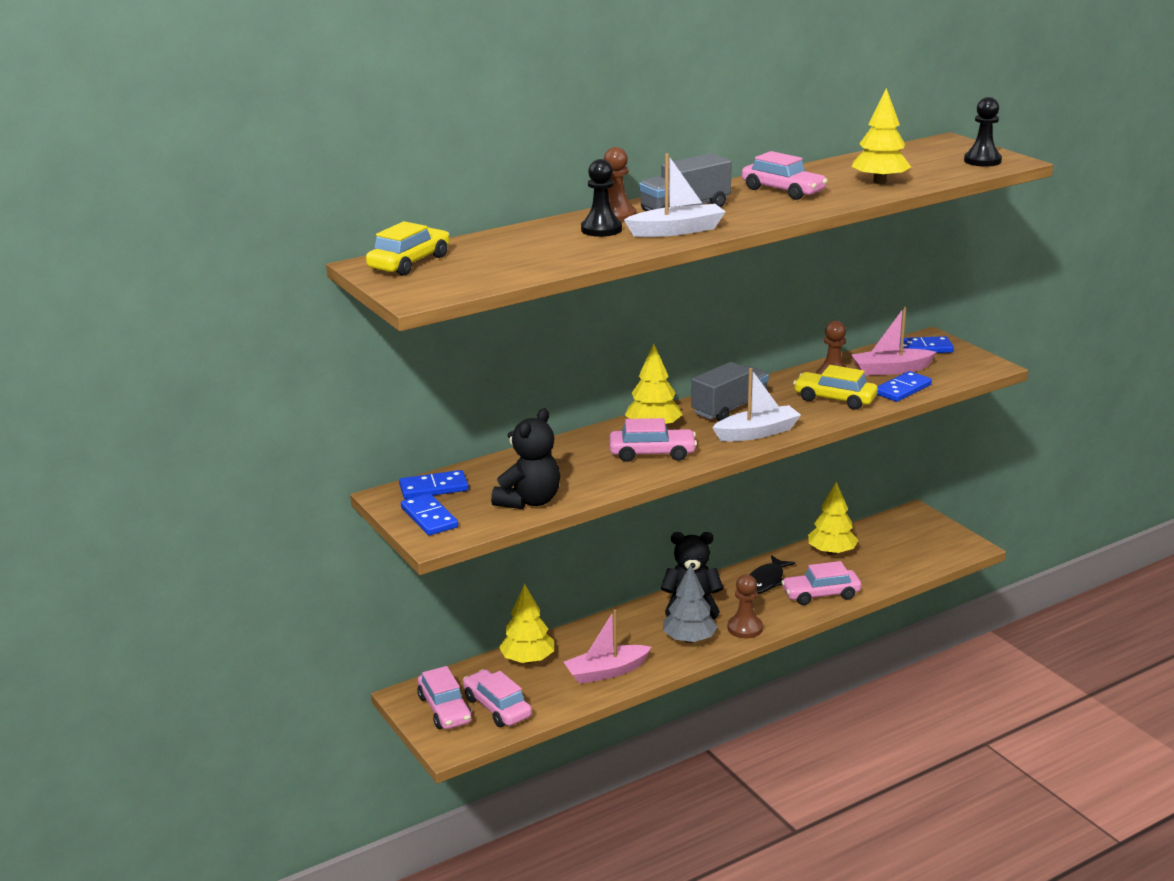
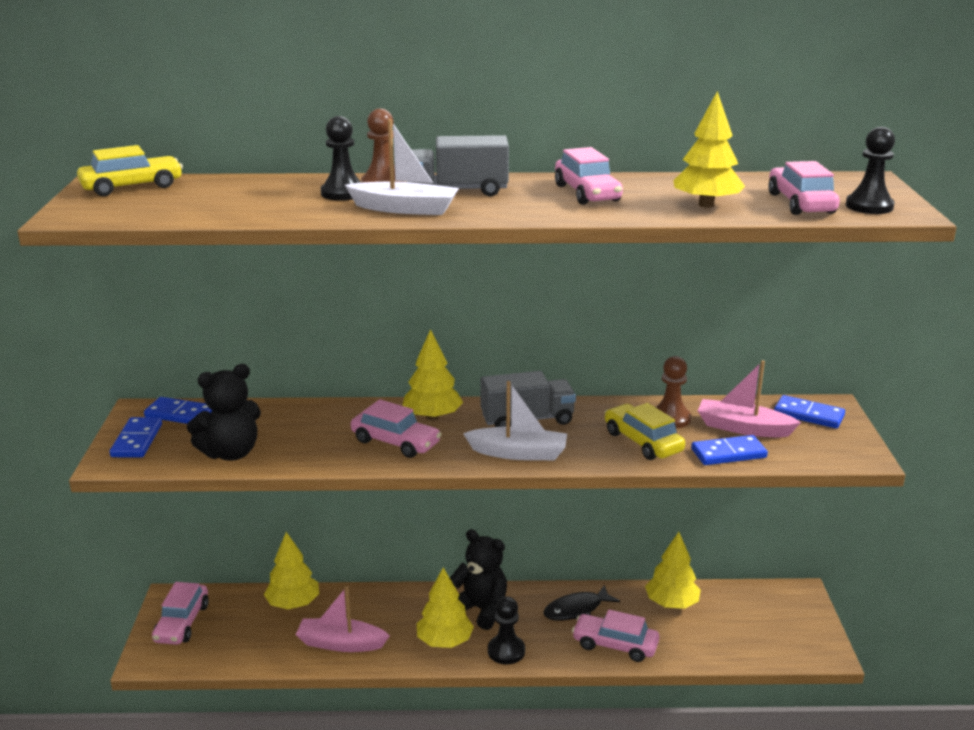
camera: 30 degrees right, 0 degrees up
(497, 707) = (221, 639): pink car -> pink car (801, 203)
(689, 639) = (444, 641): grey tree -> yellow tree
(745, 628) = (506, 651): brown pawn -> black pawn

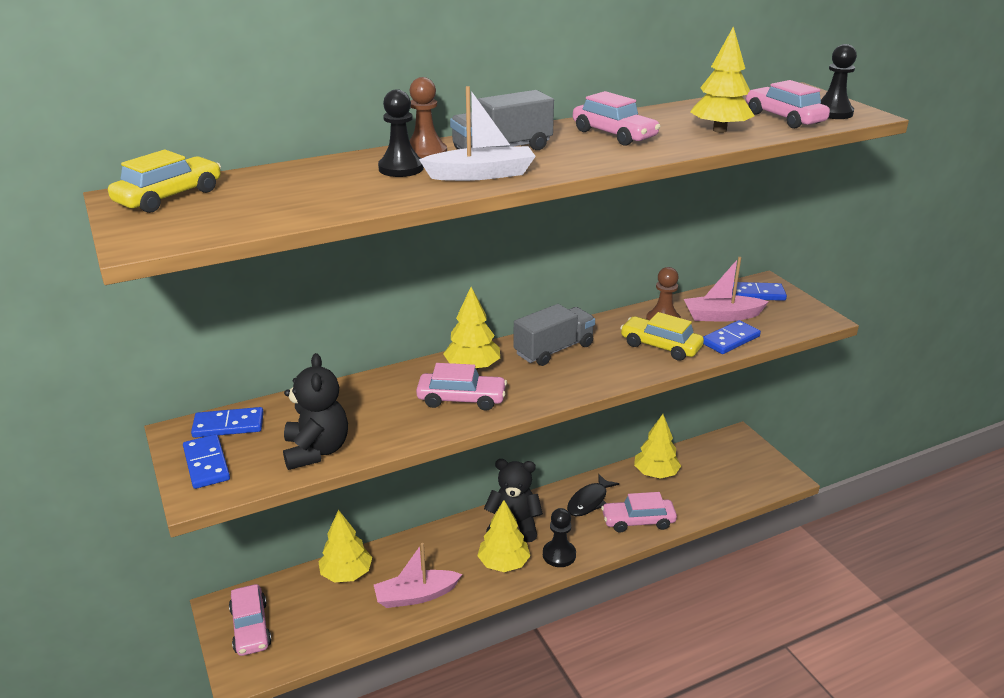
camera: 25 degrees left, 5 degrees up
(231, 453) = (316, 451): black teddy bear -> black teddy bear turned 45 degrees counterclockwise
(519, 453) = (574, 381): white boat -> none

